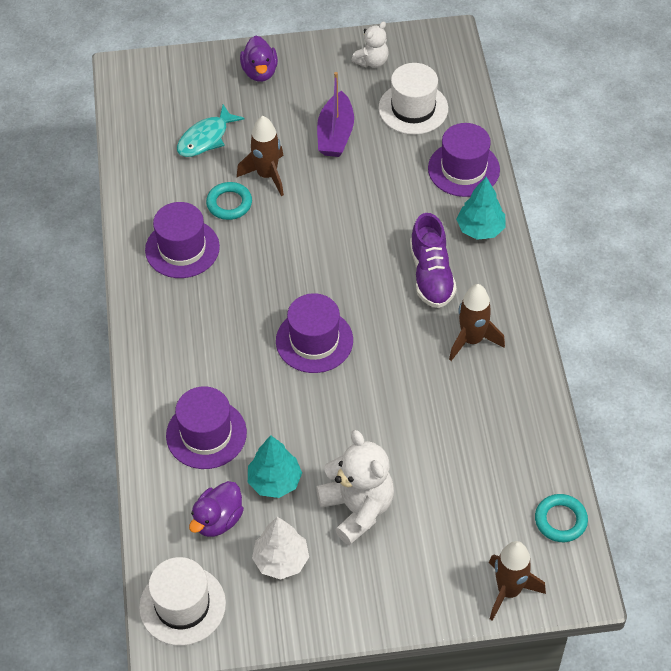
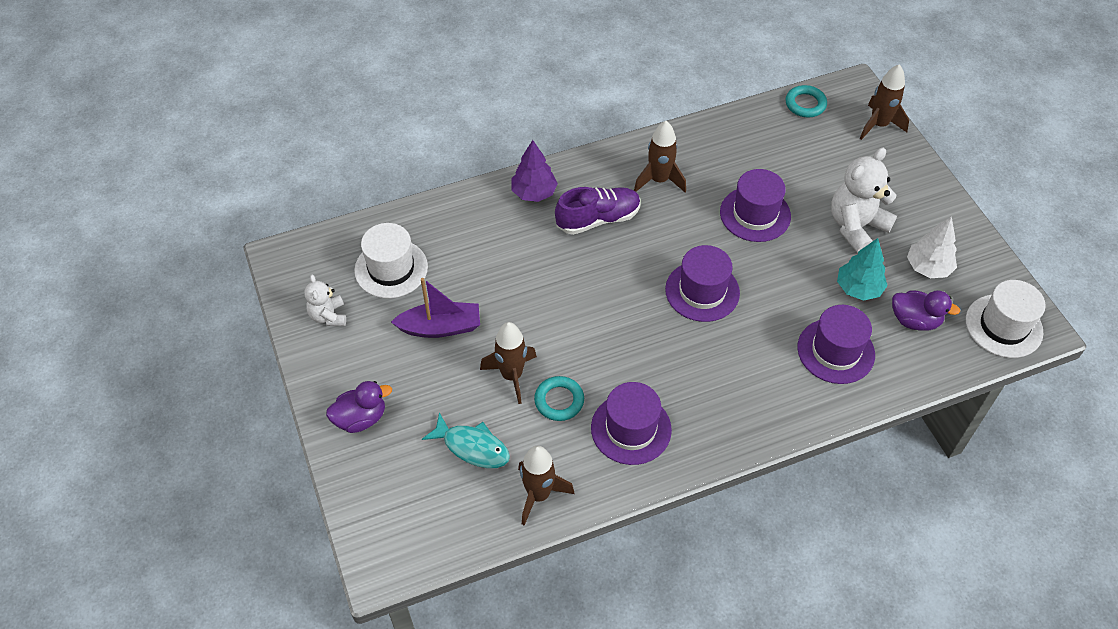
camera: 105 degrees left, 0 degrees up
(145, 174) = (539, 495): none -> brown rocket
(372, 61) = (328, 316): white teddy bear -> white teddy bear turned 135 degrees counterclockwise
(463, 169) = (463, 216): purple hat -> purple hat (755, 214)
(480, 229) = (534, 193): turquoise tree -> purple tree

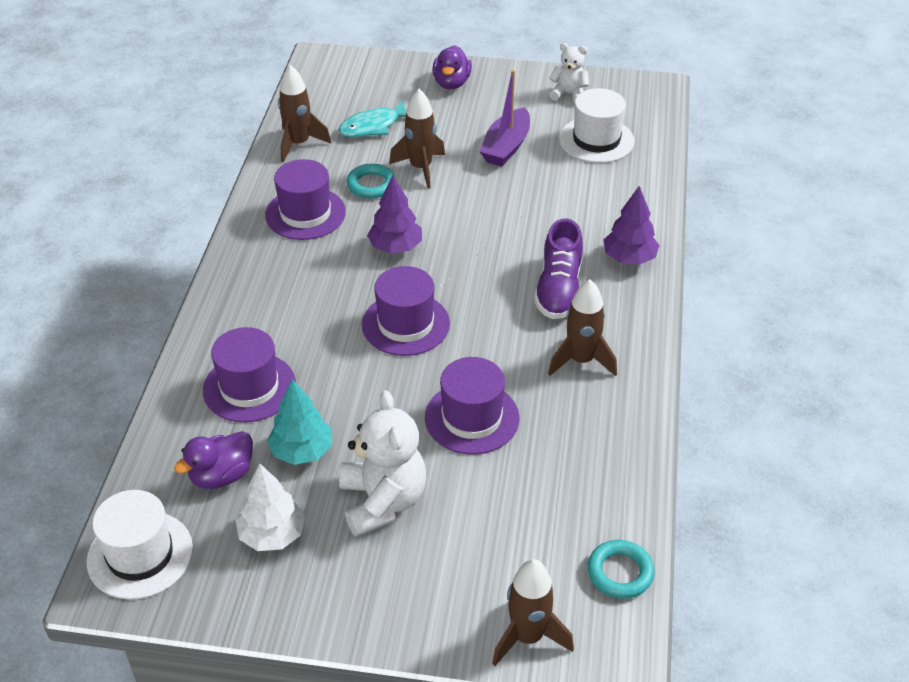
camera: 120 degrees right, 10 degrees down
(625, 340) = (395, 247): none -> purple tree

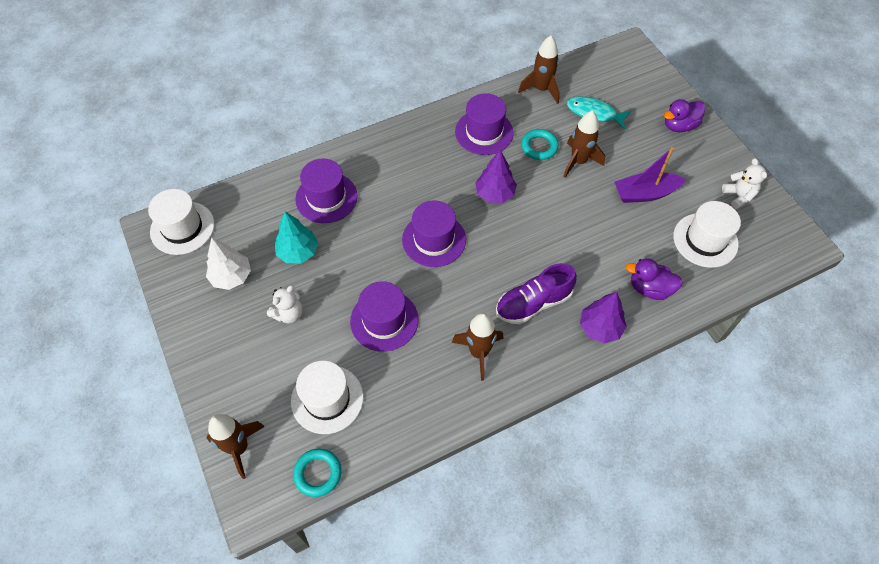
camera: 55 degrees right, 15 degrees up
(221, 475) = (256, 227): purple duck -> purple duck (649, 288)
(383, 501) = (289, 314): white teddy bear -> white teddy bear, size x0.57
(531, 519) = (327, 399): none -> white hat

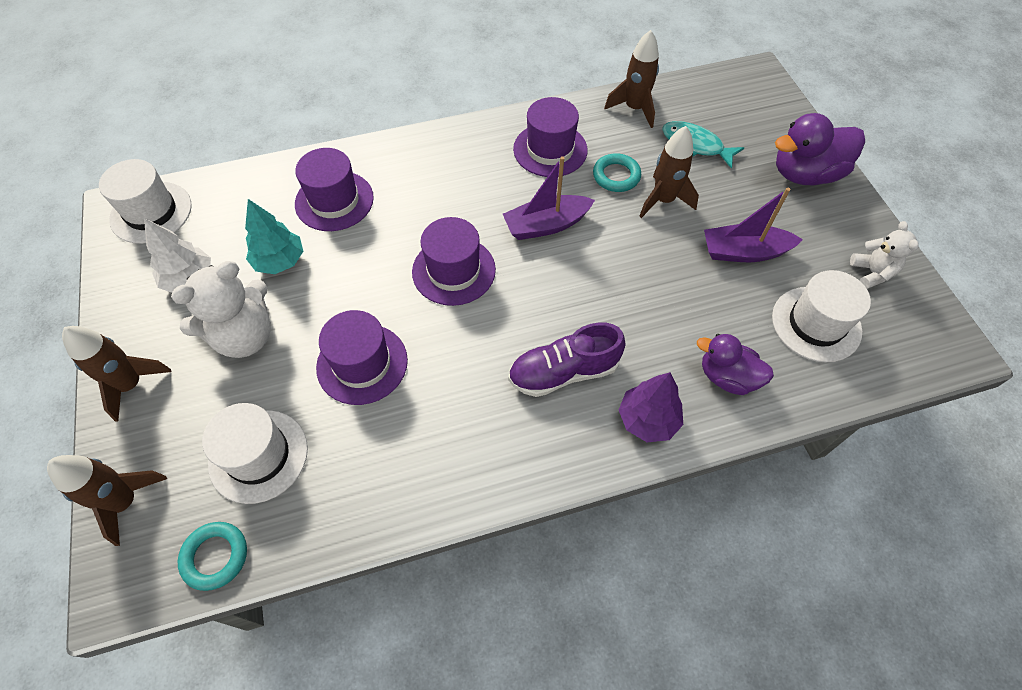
camera: 10 degrees right, 0 degrees up
(289, 314) = (244, 336): white teddy bear -> white teddy bear, size x1.76
(479, 353) = (475, 427): brown rocket -> brown rocket (131, 385)
(495, 194) = (546, 225): purple tree -> purple boat
(679, 126) = (805, 174): purple duck -> purple duck, size x1.52

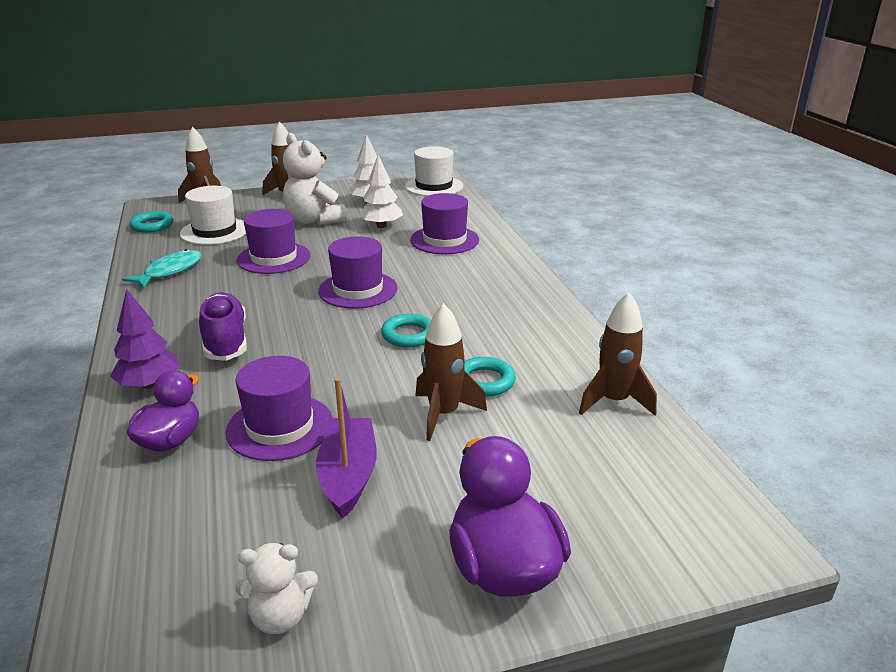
camera: 90 degrees right, 30 degrees down
(280, 261) = (381, 226): turquoise tree -> white tree
(546, 225) = (409, 335): purple boat -> turquoise ring
(550, 150) = (523, 339): purple hat -> purple hat (280, 427)
(695, 145) = (551, 450): turquoise fish -> turquoise fish (170, 271)
(816, 324) = (210, 530): white hat -> none

